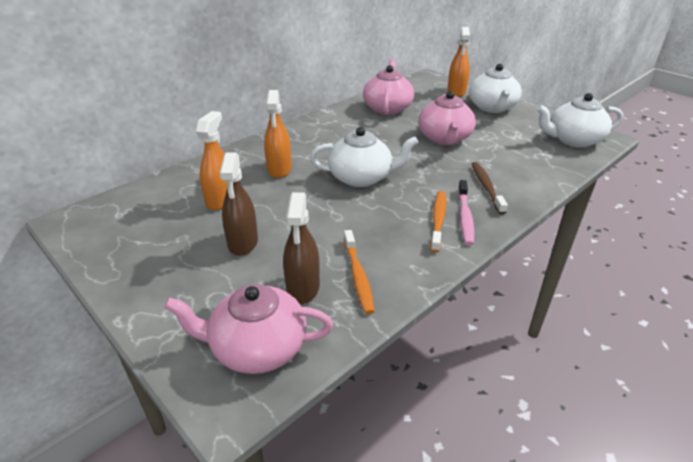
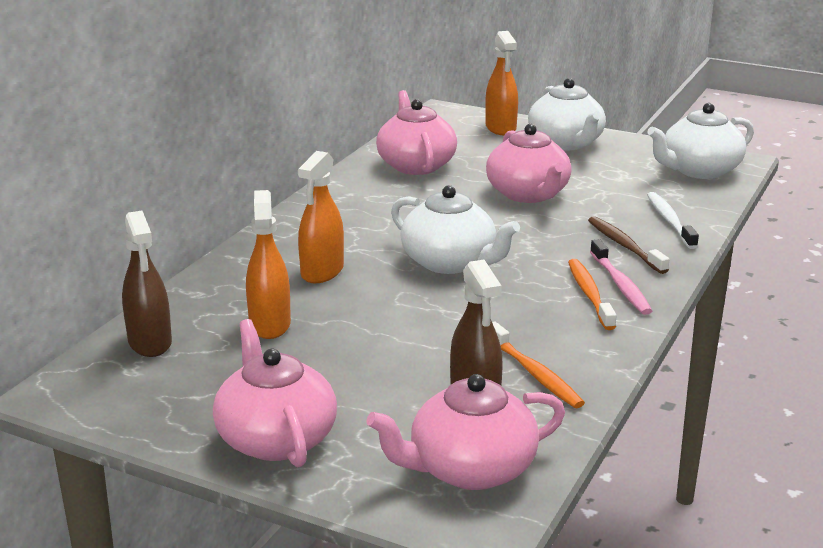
camera: 20 degrees left, 10 degrees down
(156, 286) = (276, 438): none -> pink teapot
(243, 242) = (350, 368): brown spray bottle -> brown spray bottle (150, 342)
(279, 169) = (322, 271): orange spray bottle -> orange spray bottle turned 45 degrees clockwise
(361, 177) = (450, 262): white teapot -> white teapot turned 60 degrees clockwise
(530, 174) = (669, 221): none -> white toothbrush

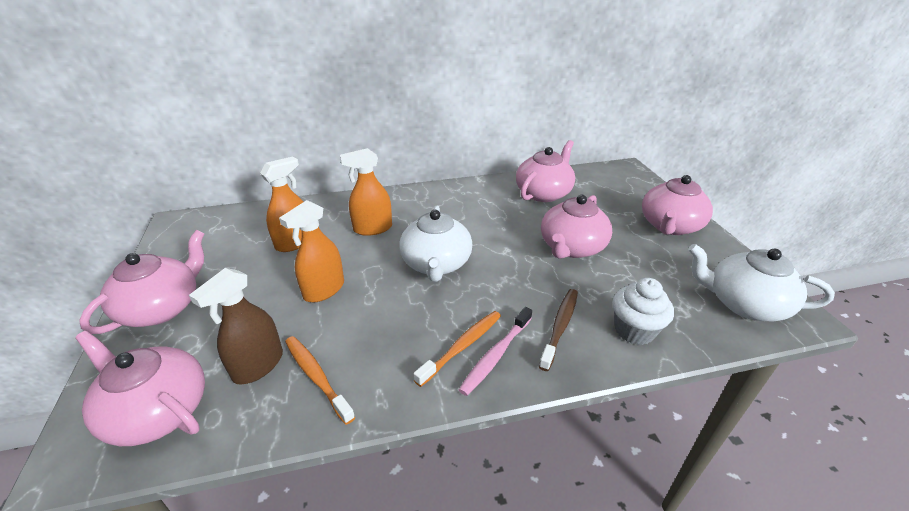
camera: 50 degrees right, 10 degrees up
(150, 342) = (245, 220): brown spray bottle -> none
(500, 128) = (643, 194): orange spray bottle -> orange spray bottle (324, 290)
(534, 373) = (316, 377): orange toothbrush -> orange toothbrush turned 120 degrees clockwise
(566, 143) = (670, 226): white teapot -> pink teapot
(669, 221) = (634, 330): white toothbrush -> white cupcake

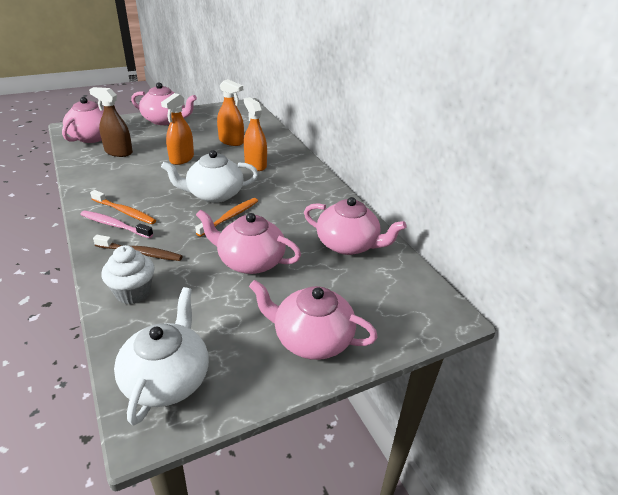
camera: 75 degrees right, 0 degrees up
(316, 377) = (107, 169): orange toothbrush -> orange toothbrush (230, 217)
(324, 290) = (182, 159): orange spray bottle -> orange spray bottle turned 90 degrees counterclockwise

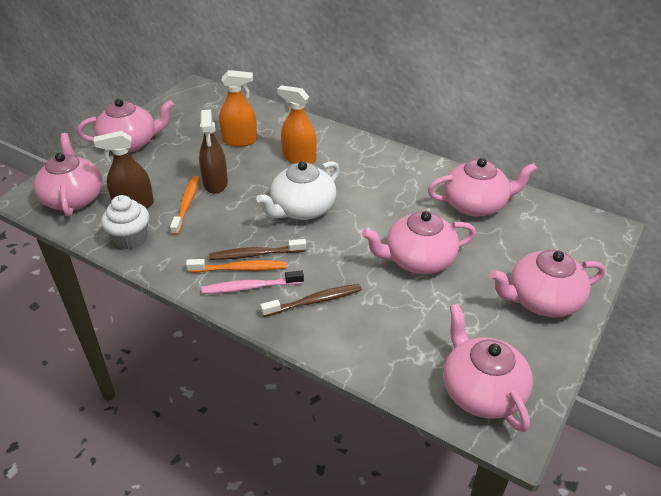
camera: 30 degrees left, 5 degrees up
(133, 292) = (359, 340): white cupcake -> white cupcake (130, 239)
(146, 208) = (255, 254): none -> brown toothbrush
(167, 379) = (481, 391): white teapot -> pink teapot
(182, 159) = (215, 183): orange spray bottle -> brown spray bottle
(230, 217) = (347, 226): orange toothbrush -> orange toothbrush (186, 205)

